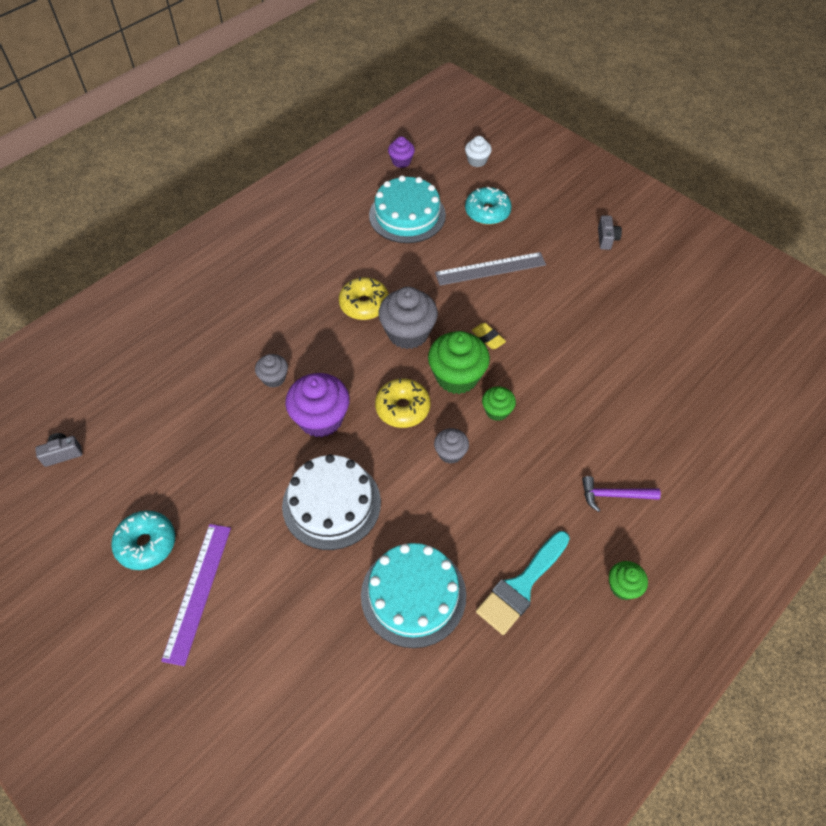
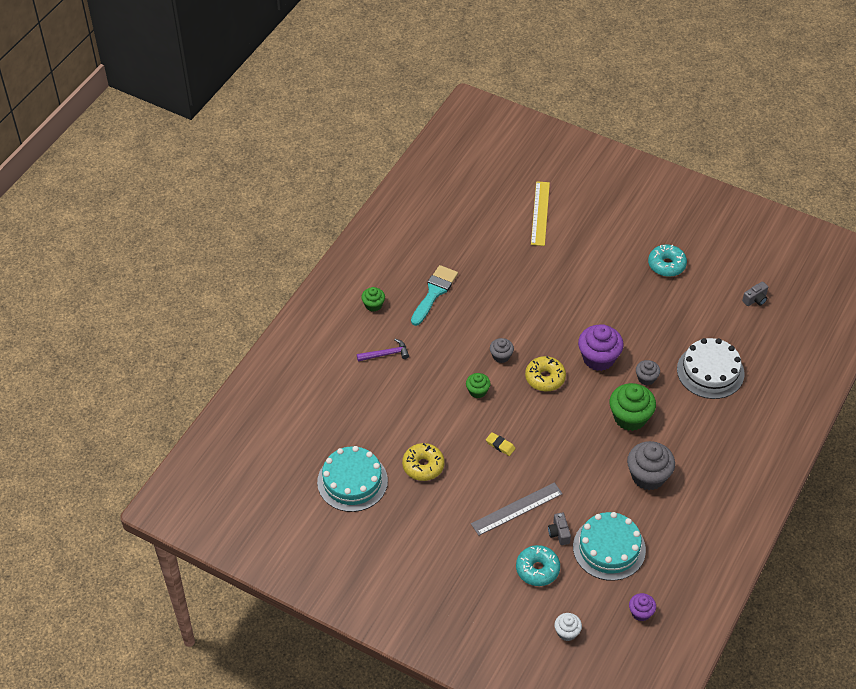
camera: 165 degrees right, 5 degrees down
(198, 591) = (621, 250): purple ruler -> none
(293, 711) = (540, 213): none -> yellow ruler
(331, 503) = (566, 310): white cake -> white cake (710, 371)
(364, 304) = (608, 451): yellow donut -> yellow donut (423, 466)
(408, 333) = (563, 435): grey cupcake -> grey cupcake (648, 476)
(413, 595) = (496, 275): turquoise cake -> turquoise cake (352, 481)
(457, 377) = (514, 409): green cupcake -> green cupcake (630, 417)
(606, 239) = (422, 565): grey camera -> grey camera (559, 533)

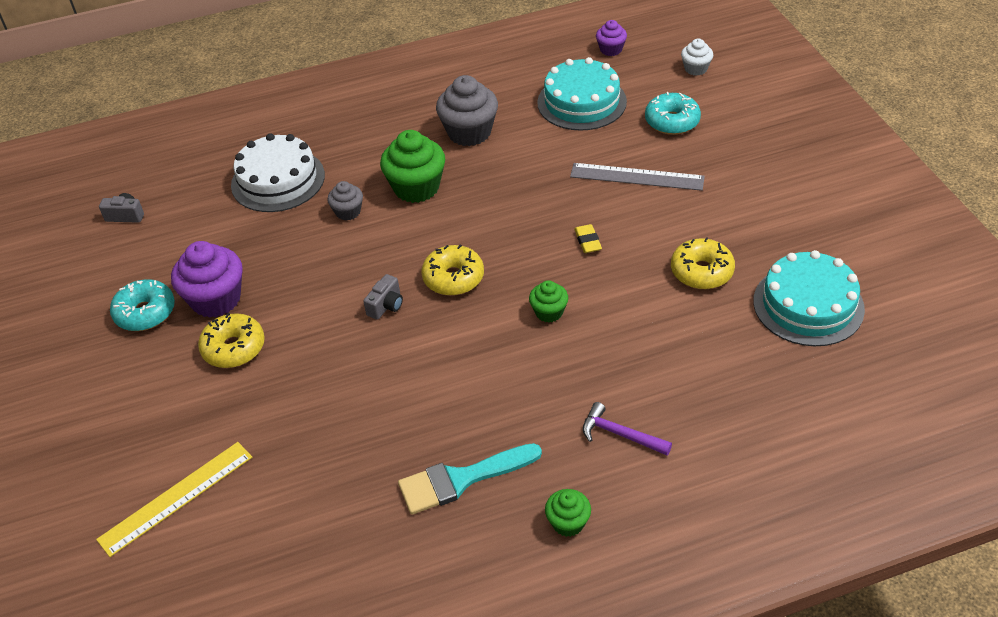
camera: 135 degrees left, 5 degrees down
(501, 356) = (473, 334): grey cupcake -> none
(559, 533) = (616, 136): grey camera -> grey camera (386, 306)
(598, 358) = (367, 261): purple cupcake -> purple cupcake (216, 299)
(602, 278) = (234, 348): none -> yellow donut

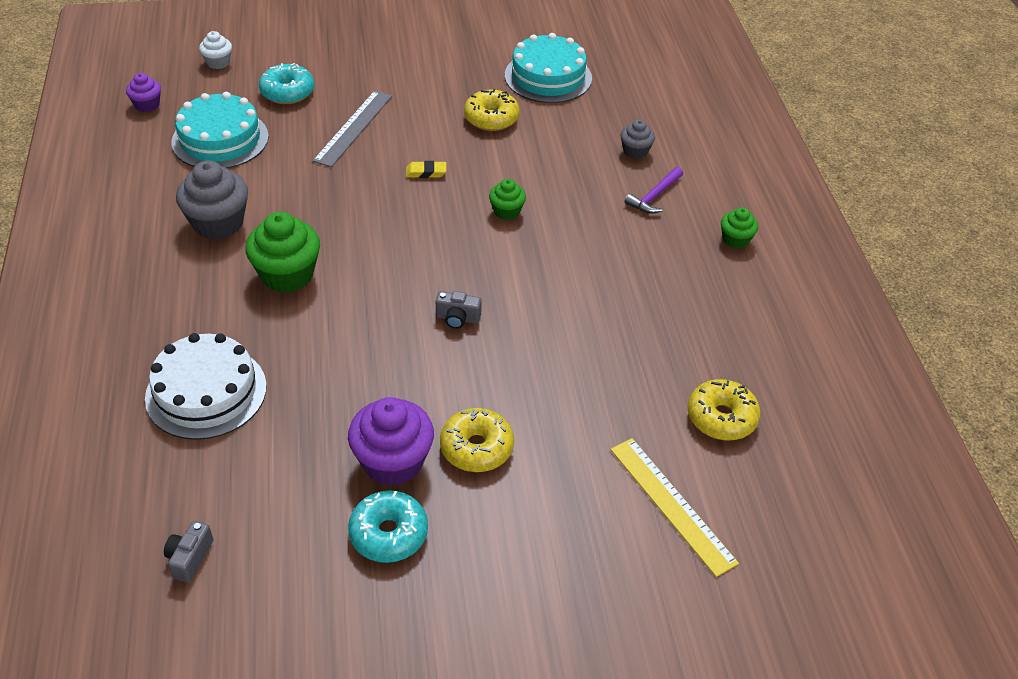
camera: 85 degrees left, 0 degrees up
(348, 212) = (298, 334): grey cupcake -> grey cupcake (635, 151)
(386, 306) = (457, 318): grey camera -> grey camera turned 150 degrees clockwise
(453, 278) = (438, 265): yellow donut -> yellow donut (721, 417)
(461, 479) = (683, 294): turquoise brush -> none

